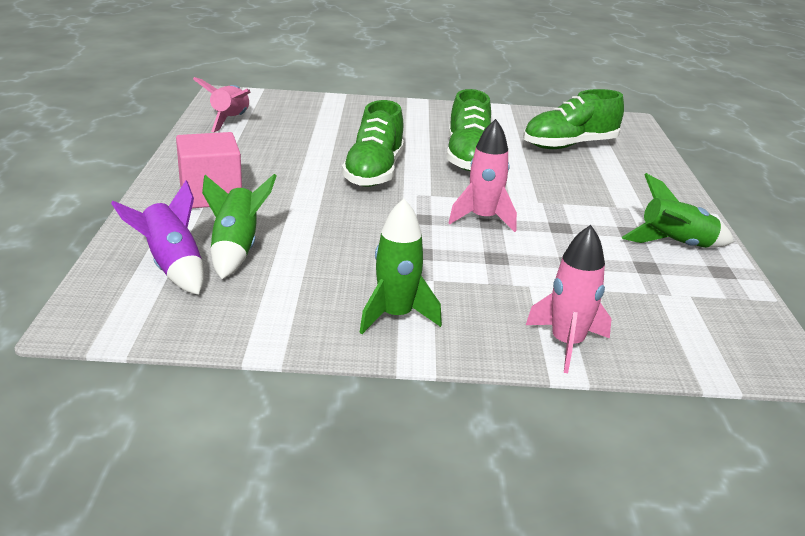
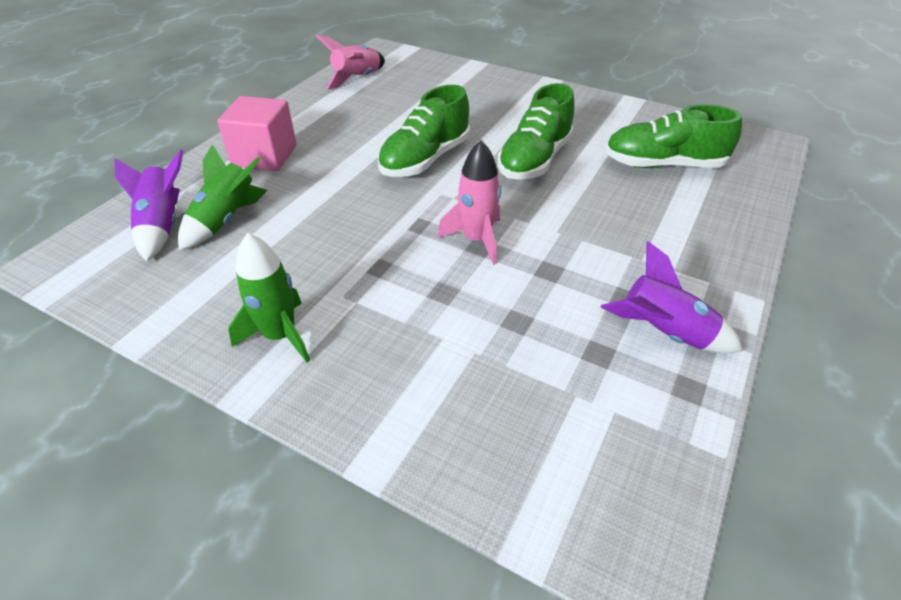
camera: 30 degrees right, 15 degrees up
(566, 344) = (406, 429): pink rocket -> none
(675, 245) = (664, 333): green rocket -> purple rocket

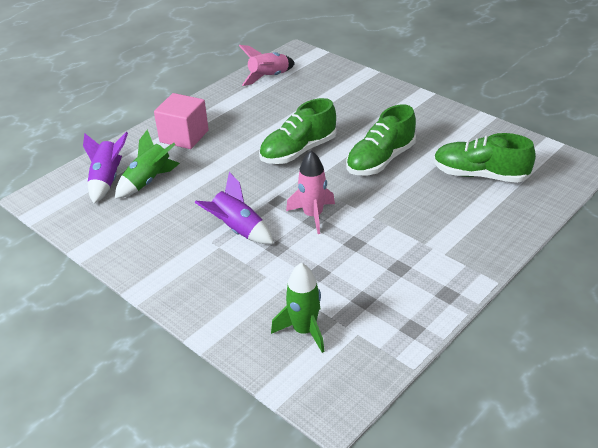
camera: 15 degrees right, 5 degrees down
(280, 335) = (166, 260): green rocket -> green rocket (304, 330)
(664, 333) = (414, 293): purple rocket -> purple rocket (238, 230)

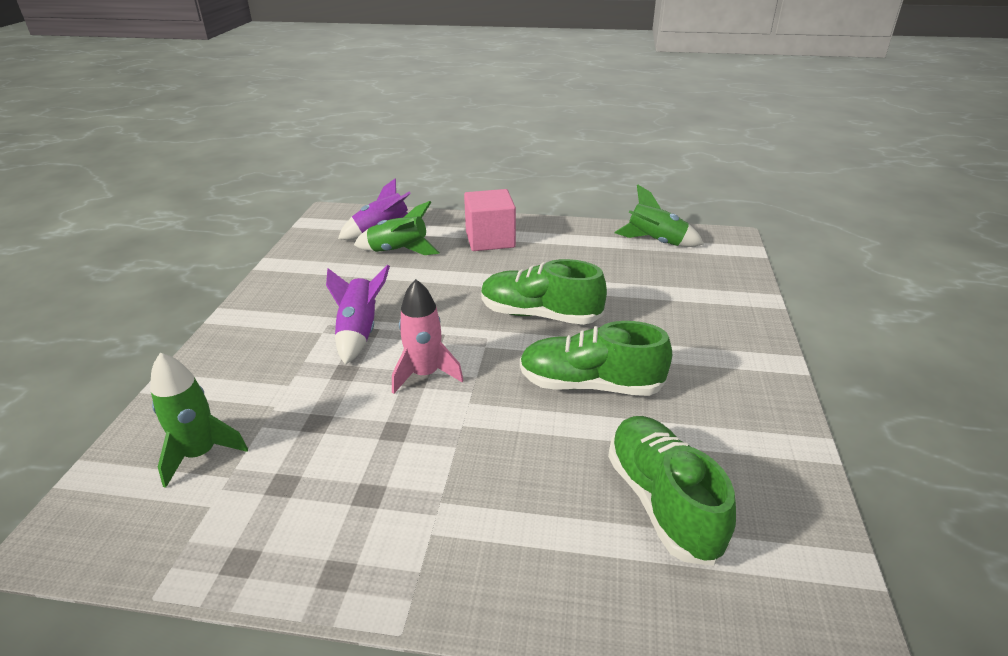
camera: 55 degrees right, 5 degrees down
(269, 77) = (656, 242): pink rocket -> green rocket

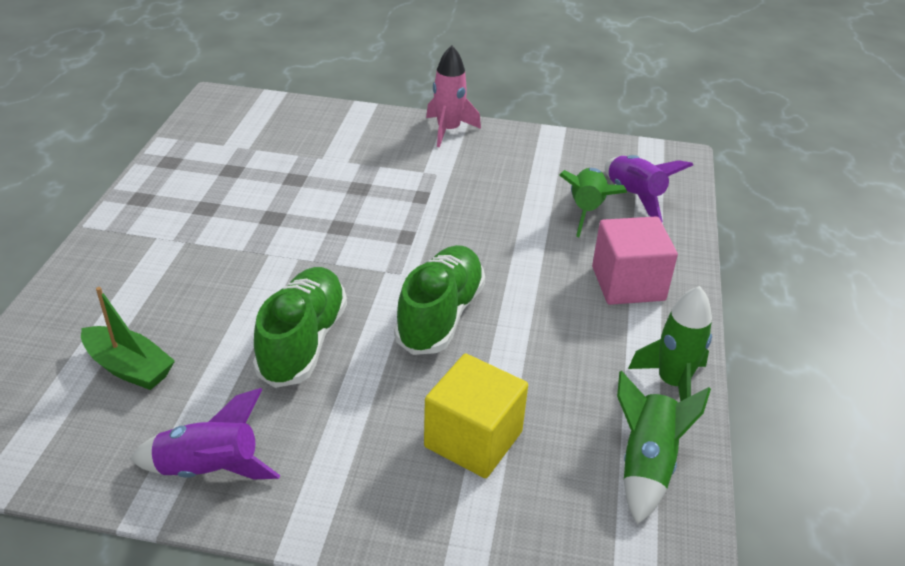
camera: 90 degrees right, 5 degrees up
(200, 454) = (275, 134): green rocket -> green rocket (672, 383)
(359, 332) = (419, 192): purple rocket -> purple rocket (209, 469)
(425, 374) = (345, 232): pink rocket -> pink rocket (448, 130)
(662, 501) = (129, 367): green shoe -> green boat
(663, 298) = (473, 439): none -> yellow cube

